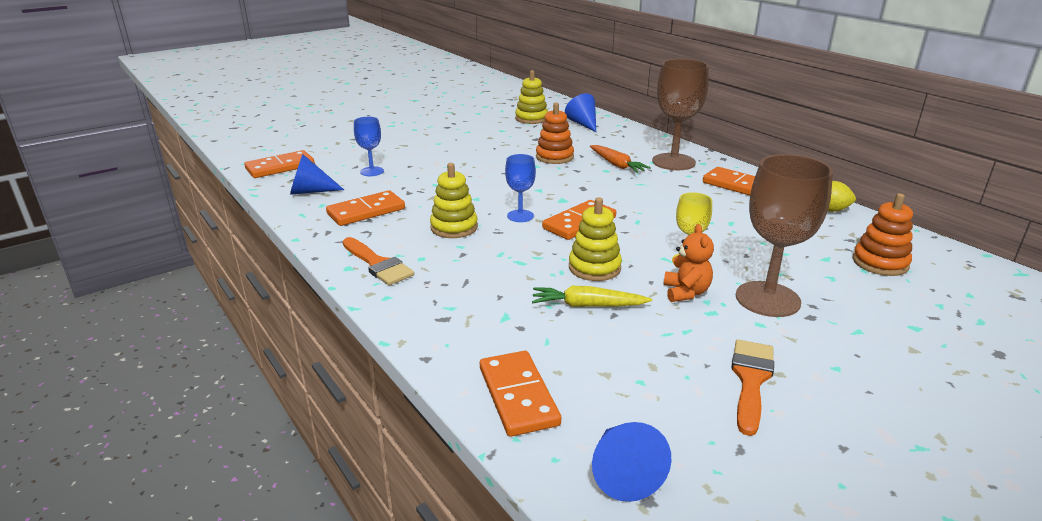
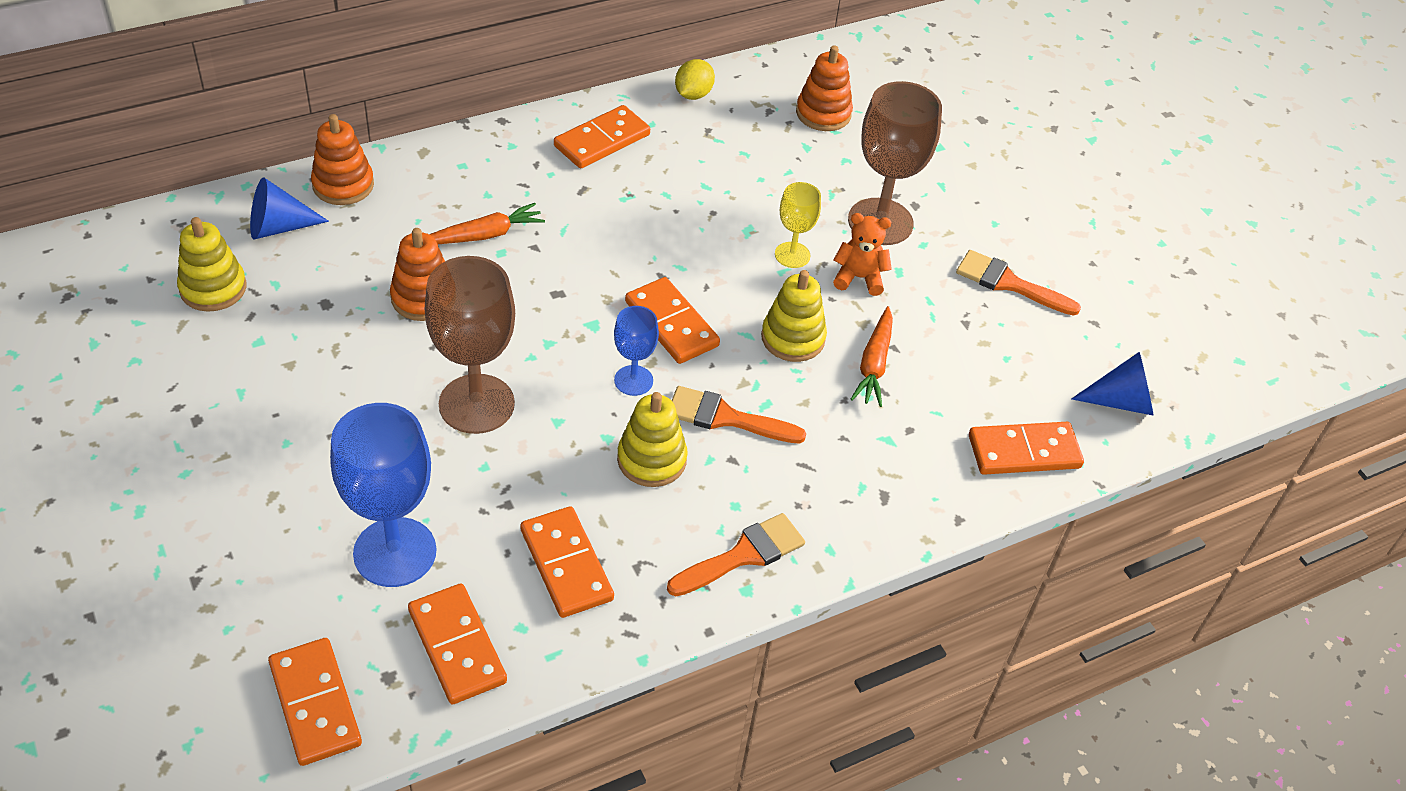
camera: 85 degrees left, 20 degrees up
(310, 191) = (457, 646): blue cone -> orange domino
(372, 171) = (395, 552): blue goblet -> blue goblet, size x1.89
(500, 248) = (726, 417): none -> orange brush
(587, 305) = (874, 364): yellow carrot -> orange carrot
(626, 131) = (343, 185): none -> orange stacking toy
(673, 162) = (496, 173): brown goblet -> brown goblet (476, 404)

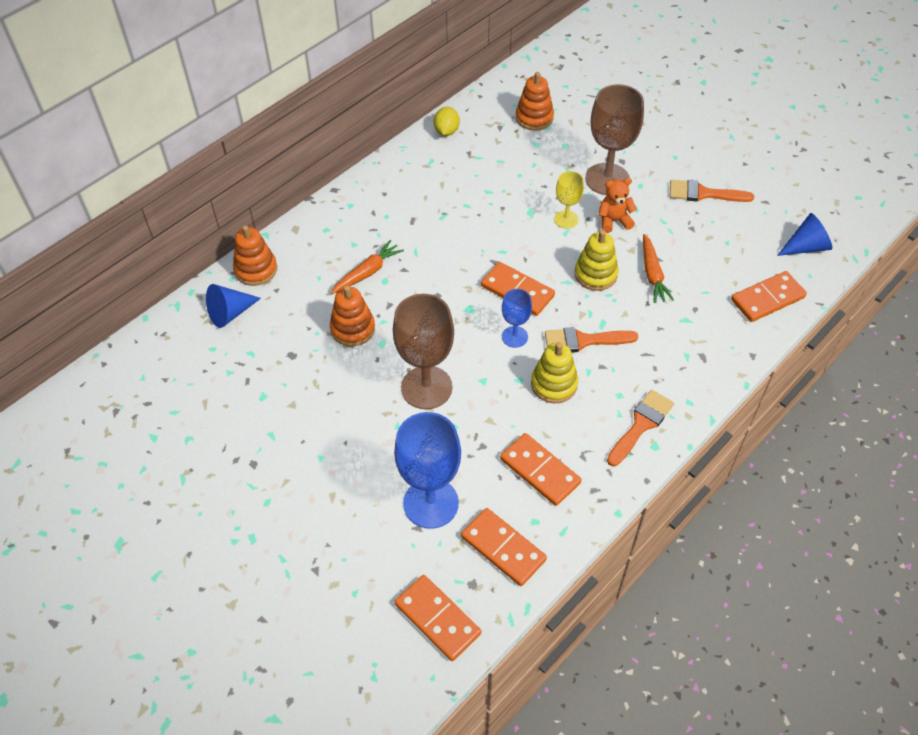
camera: 15 degrees left, 5 degrees up
(213, 288) = (211, 371): yellow stacking toy -> none
(602, 140) = (406, 182): orange domino -> none

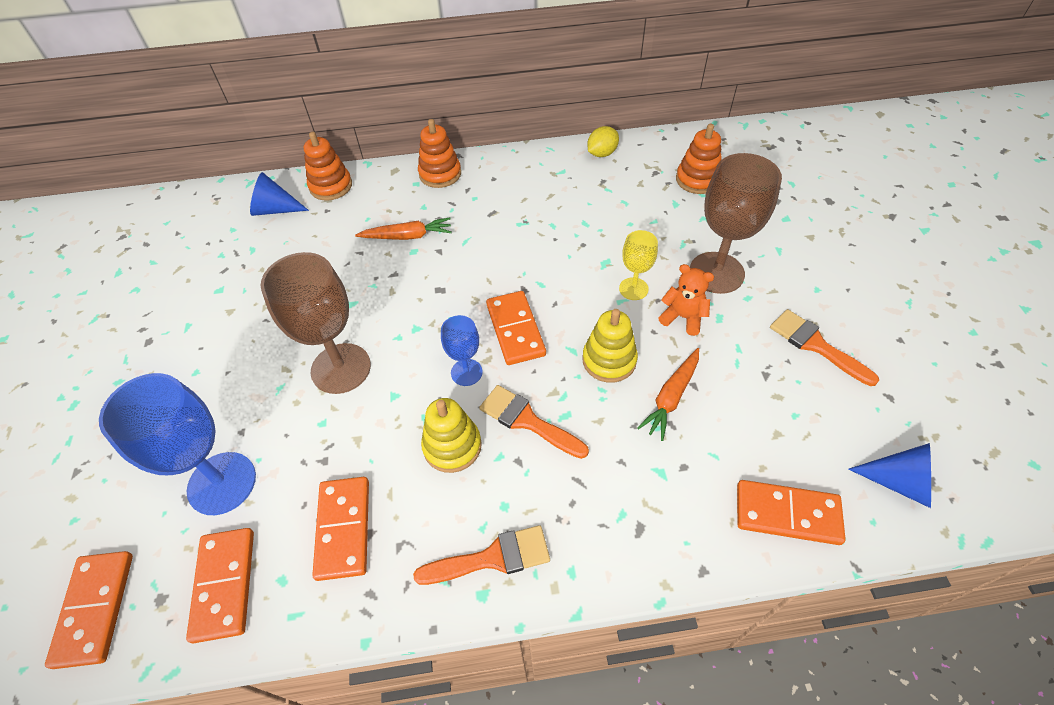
camera: 40 degrees right, 0 degrees up
(352, 329) = (343, 276): orange stacking toy -> orange stacking toy (440, 174)

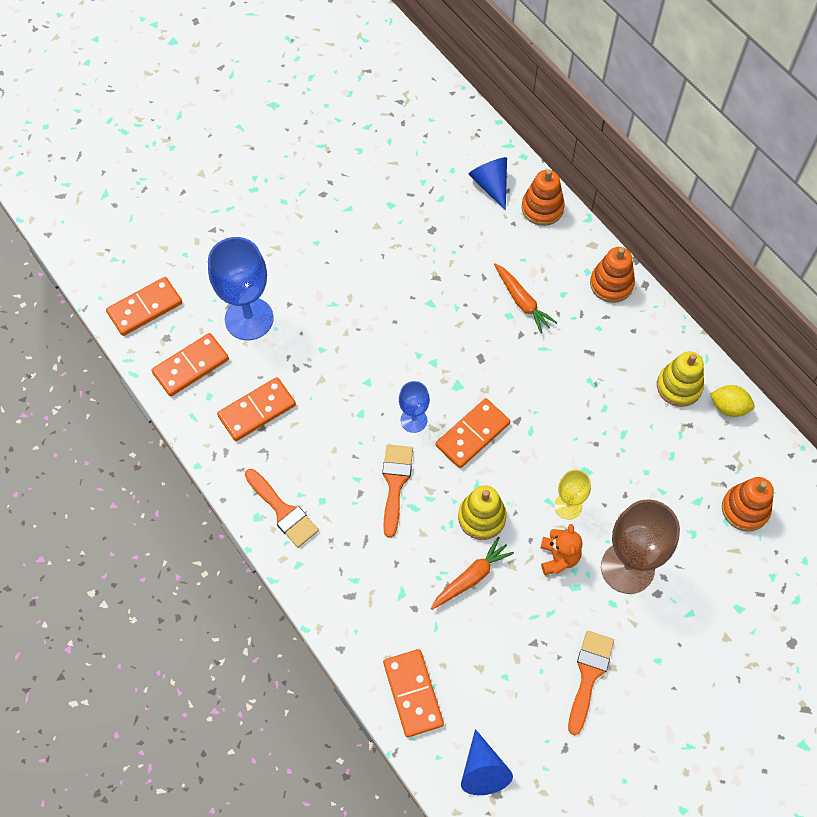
camera: 60 degrees right, 10 degrees up
(341, 368) = (370, 333): brown goblet -> none
(452, 446) = (348, 443): yellow stacking toy -> yellow stacking toy (679, 386)
(671, 397) = (471, 577): orange carrot -> orange carrot turned 135 degrees clockwise

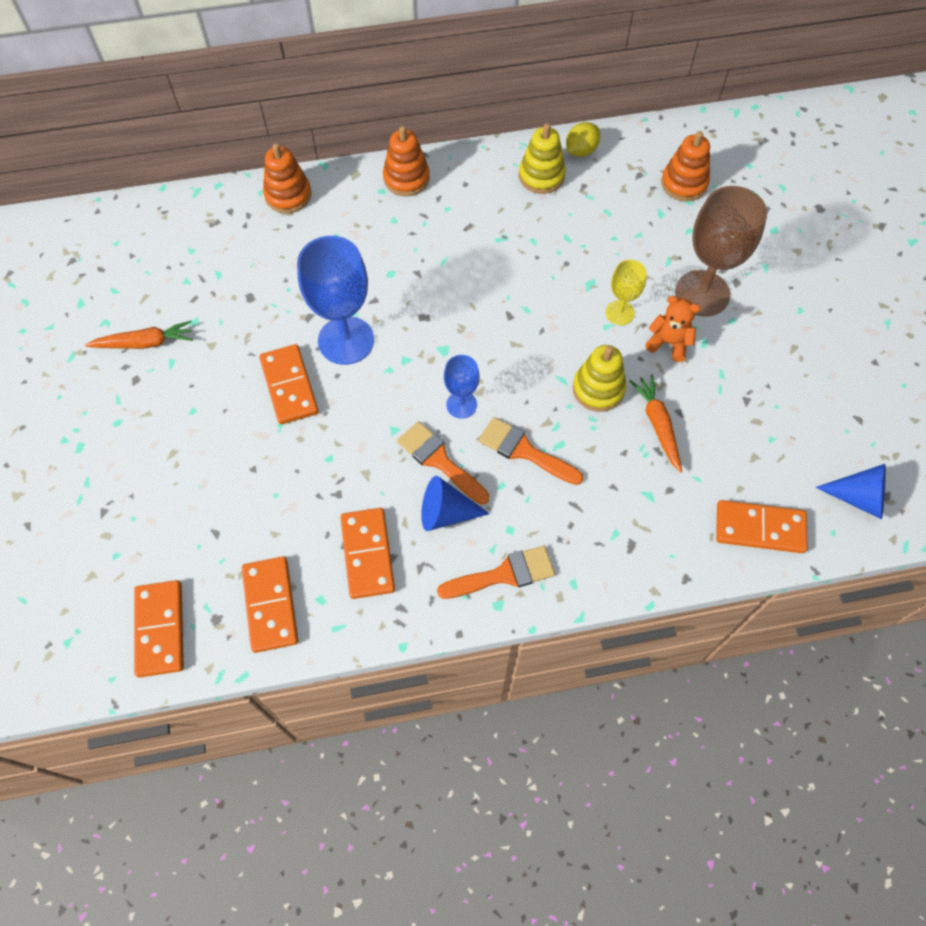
camera: 65 degrees left, 0 degrees up
(249, 319) = (246, 517): blue goblet -> blue goblet (346, 340)
(472, 435) = (505, 359): orange domino -> orange domino (289, 386)
(491, 185) = (232, 225): blue cone -> blue cone (446, 513)
(522, 302) = (382, 256): orange carrot -> orange carrot (145, 343)
(589, 675) = (795, 369): orange brush -> orange brush (439, 460)

